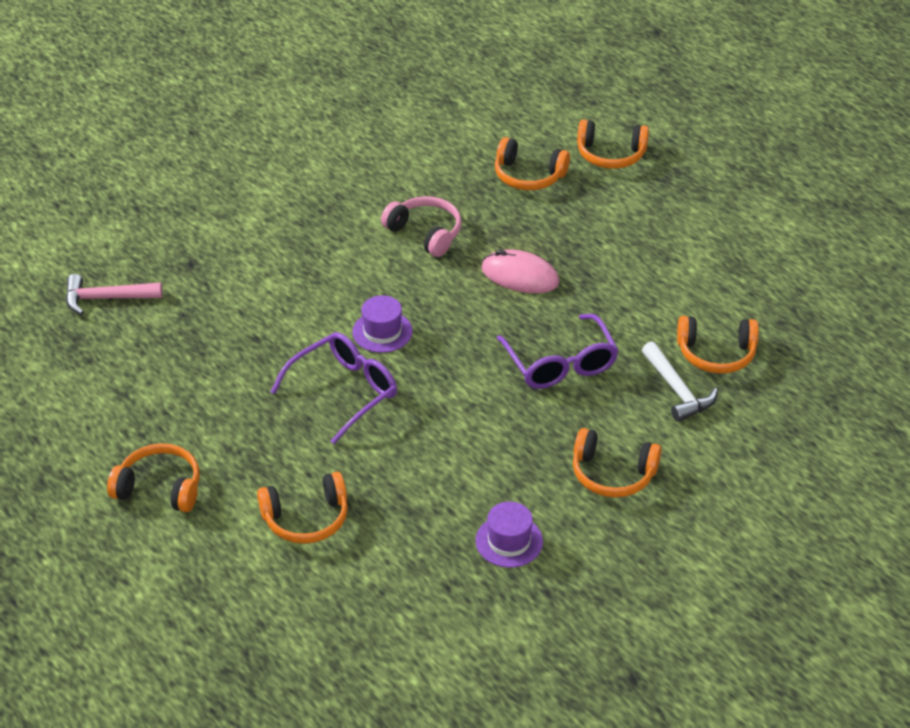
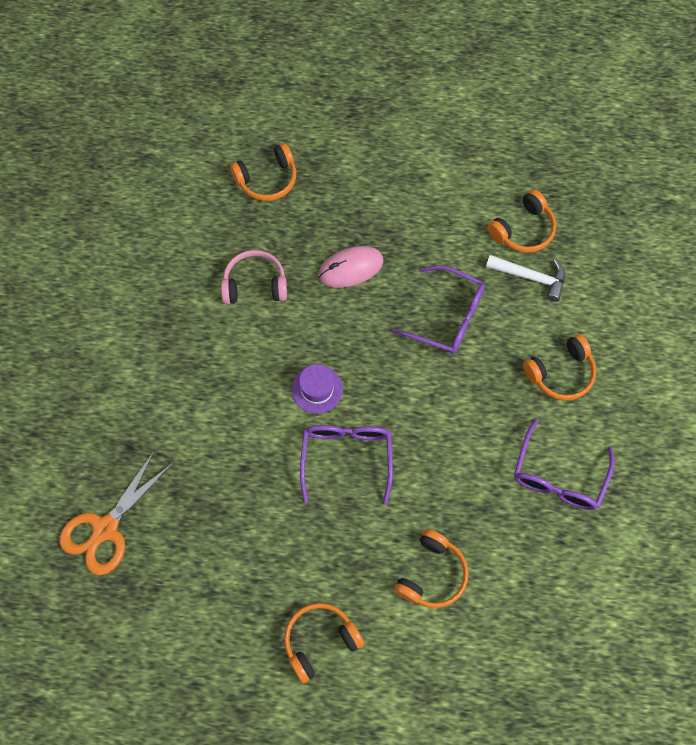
camera: 45 degrees left, 25 degrees up
(106, 298) = (105, 528): pink hammer -> orange scissors
(509, 541) = (558, 476): purple hat -> purple glasses
(610, 155) = (299, 119): orange headphones -> none

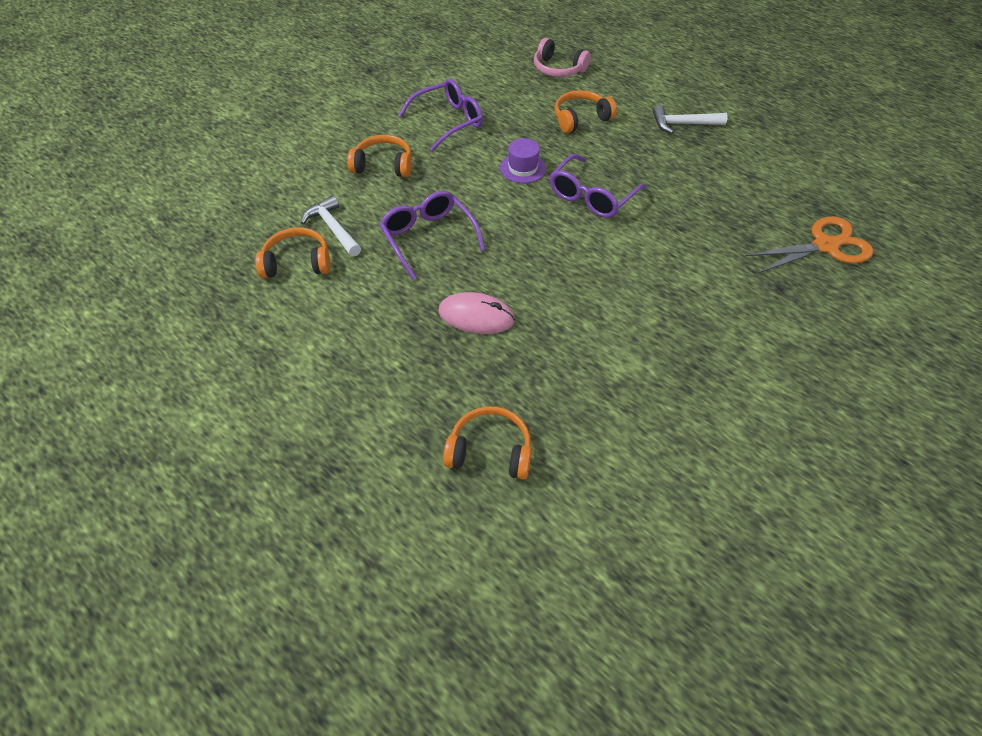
camera: 145 degrees left, 15 degrees down
(255, 284) = (580, 353): pink headphones -> pink headphones (558, 69)
(317, 389) = (582, 246): purple hat -> purple hat (523, 168)
(320, 640) = (683, 124): orange headphones -> white hammer

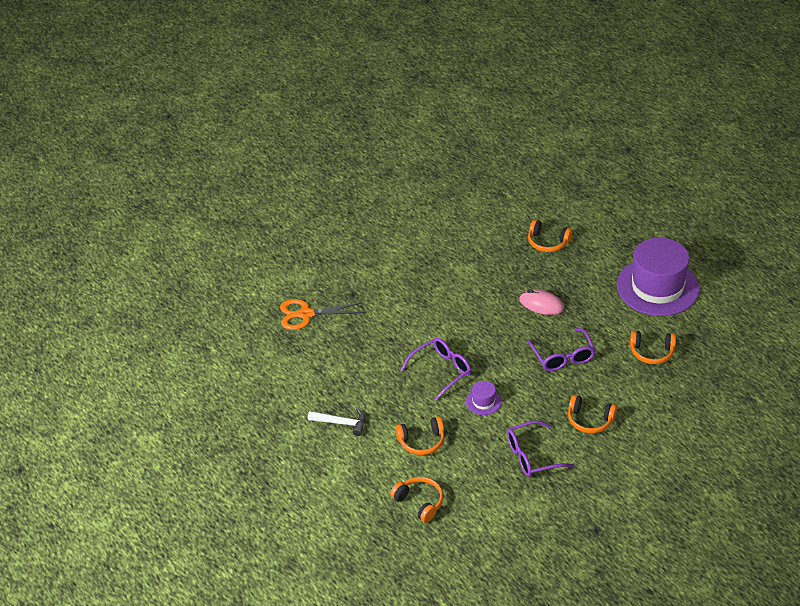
camera: 165 degrees left, 10 degrees down
(278, 380) = (657, 287): none -> purple hat
(333, 228) = (628, 373): white hammer -> none
(558, 69) = (419, 502): pink headphones -> orange headphones

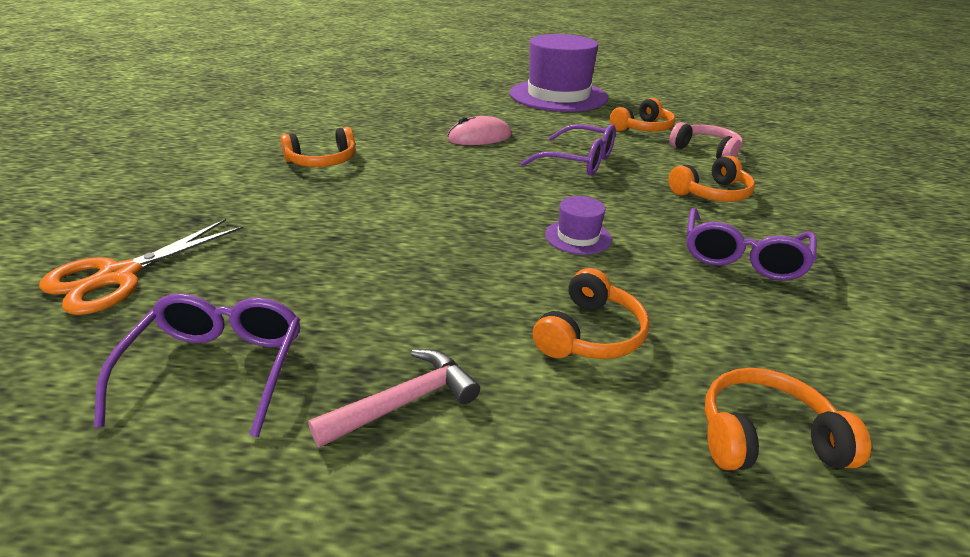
camera: 50 degrees left, 10 degrees down
(341, 423) = (404, 402): white hammer -> pink hammer
(441, 371) = (466, 235): purple glasses -> purple glasses (218, 368)
(547, 242) = (407, 103): orange headphones -> orange headphones (322, 161)
(650, 393) = (706, 151): none -> pink headphones

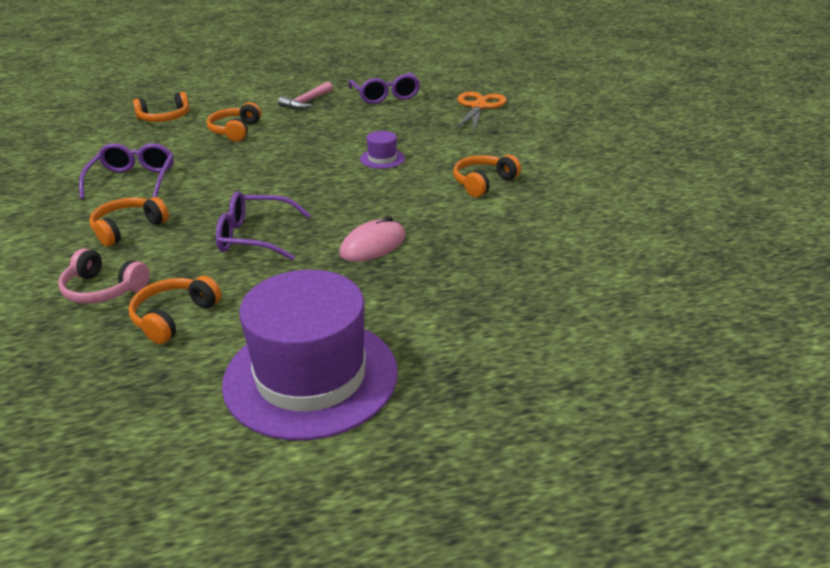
camera: 160 degrees right, 0 degrees up
(578, 237) = (246, 170): purple hat -> purple hat (382, 158)

